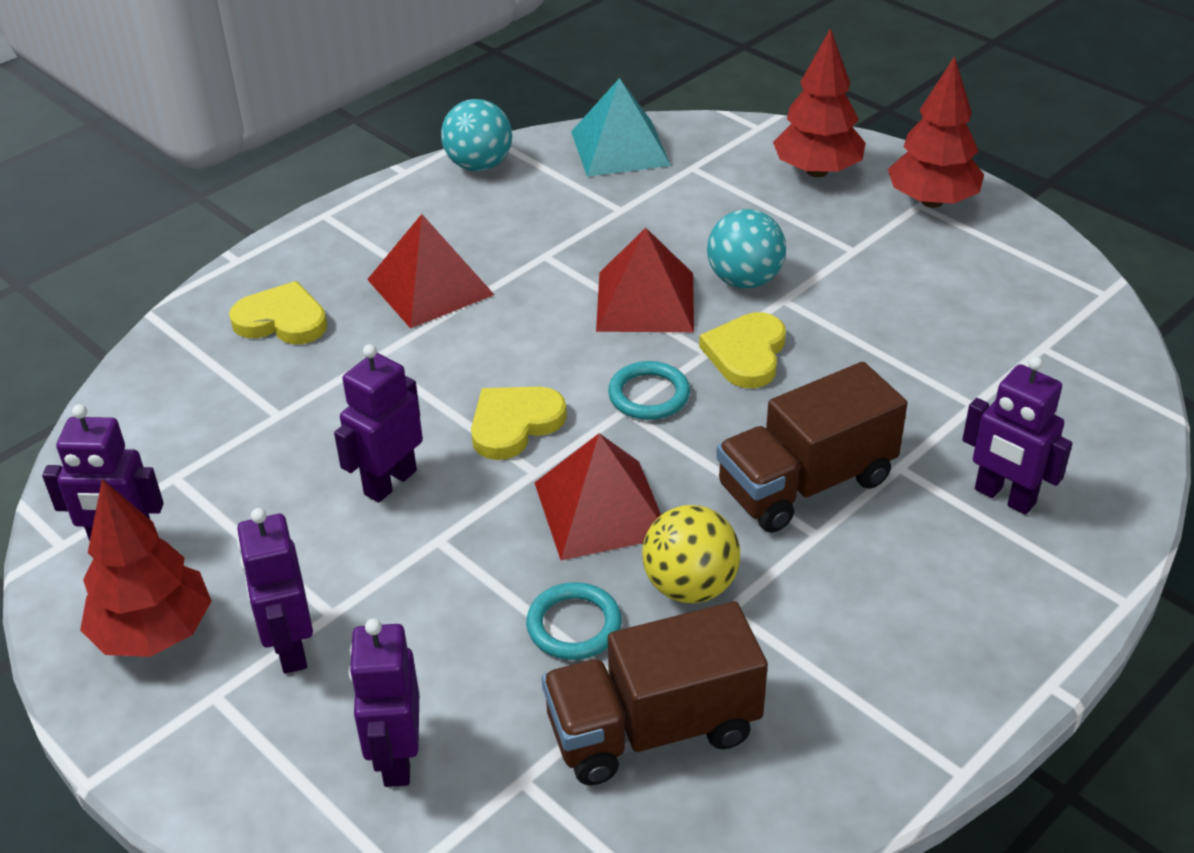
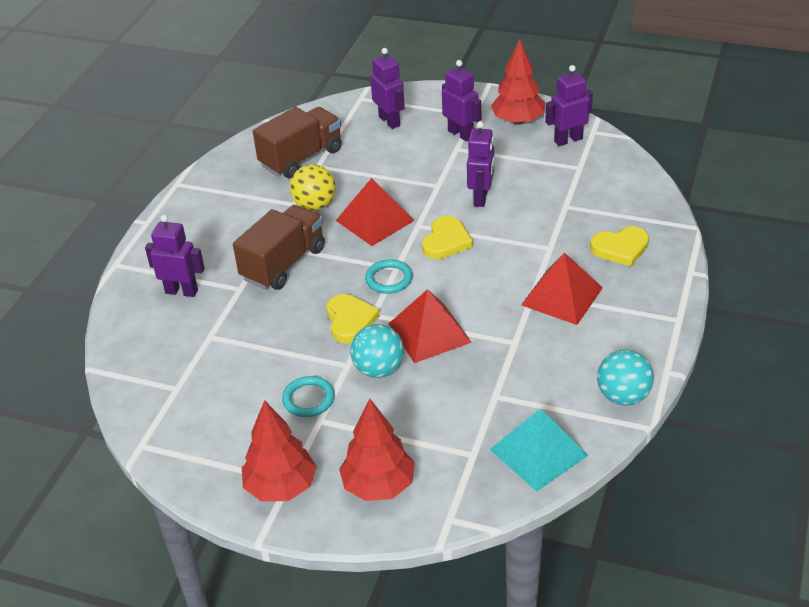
camera: 155 degrees right, 0 degrees up
(574, 625) = (354, 177): turquoise ring -> turquoise ring (308, 399)

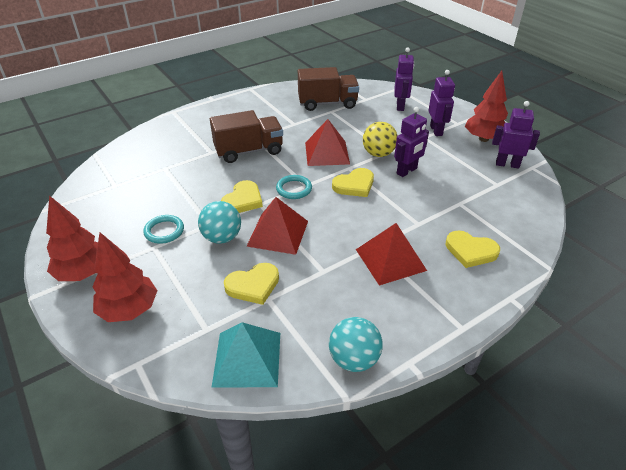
camera: 35 degrees right, 0 degrees up
(182, 291) = (183, 139): purple robot -> none
(315, 205) = (304, 130): yellow ball -> yellow ball (378, 154)
(467, 393) = (253, 285): none -> yellow heart

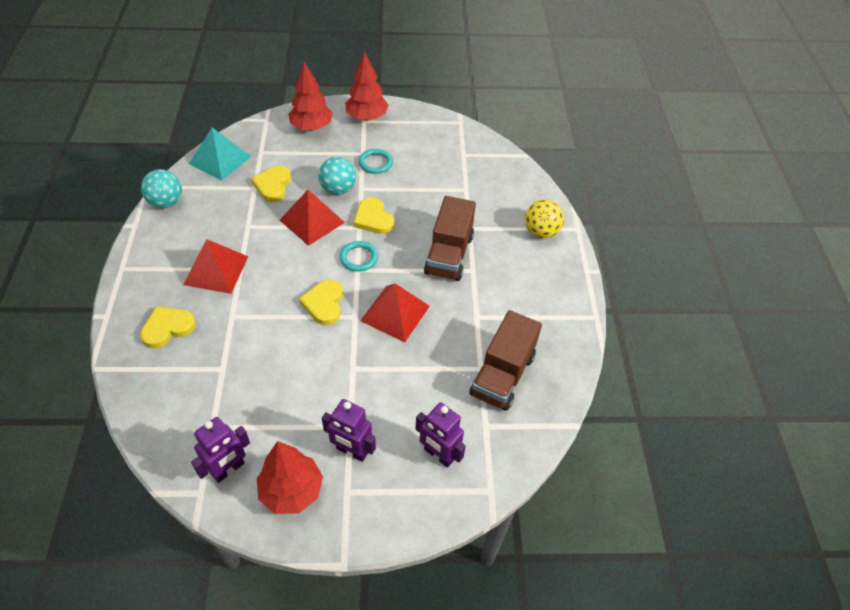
camera: 120 degrees right, 10 degrees up
(378, 154) = (356, 356): yellow ball -> yellow ball (541, 232)
(407, 171) = (306, 361): purple robot -> none

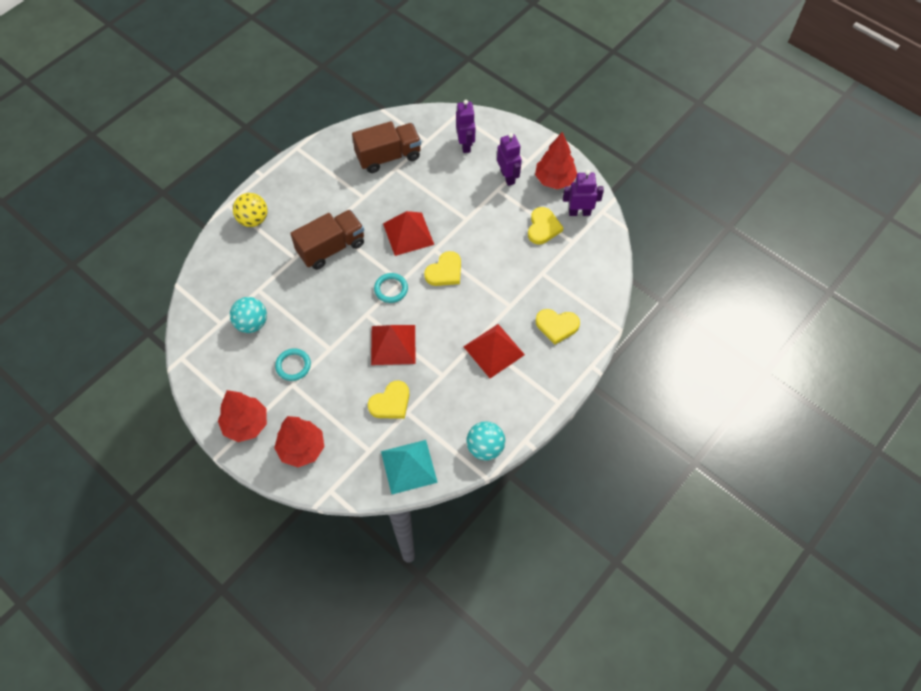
camera: 135 degrees left, 10 degrees up
(338, 189) = (347, 360): turquoise ball -> turquoise ball (252, 323)
(373, 219) = (349, 313): yellow heart -> yellow heart (543, 227)

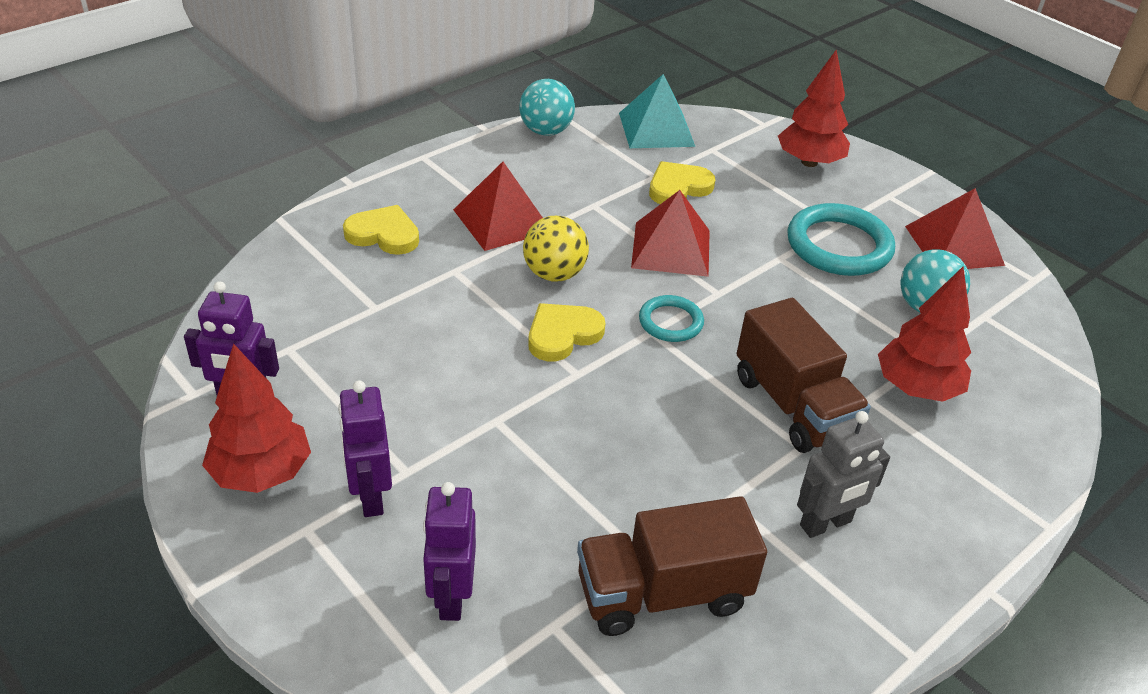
camera: 175 degrees left, 20 degrees down
(246, 424) = (898, 194): red tree -> red tree (916, 388)
(253, 219) = (979, 485): yellow ball -> yellow ball (554, 274)
(293, 365) = (839, 245): turquoise ring -> turquoise ring, size x1.80
(323, 192) = (826, 524): none -> grey robot
(331, 248) = (793, 405): brown truck -> brown truck turned 90 degrees counterclockwise
(408, 234) = (628, 409): red pyramid -> red pyramid (953, 245)
(543, 227) = (336, 381): yellow heart -> none

